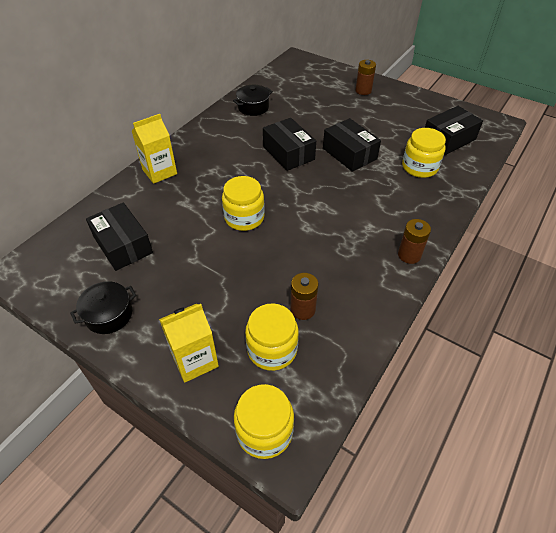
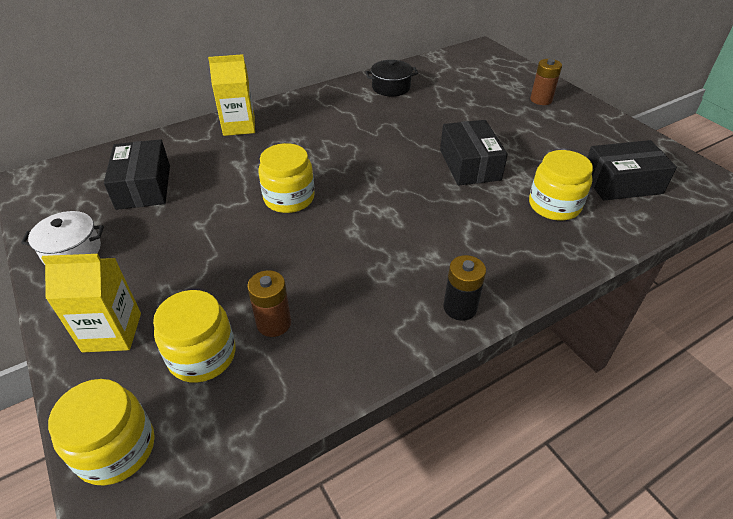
camera: 25 degrees right, 5 degrees down
(109, 315) = (72, 251): black pot -> white pot
(288, 153) = (394, 144): black box -> none
(409, 255) = (460, 307): brown battery -> black battery

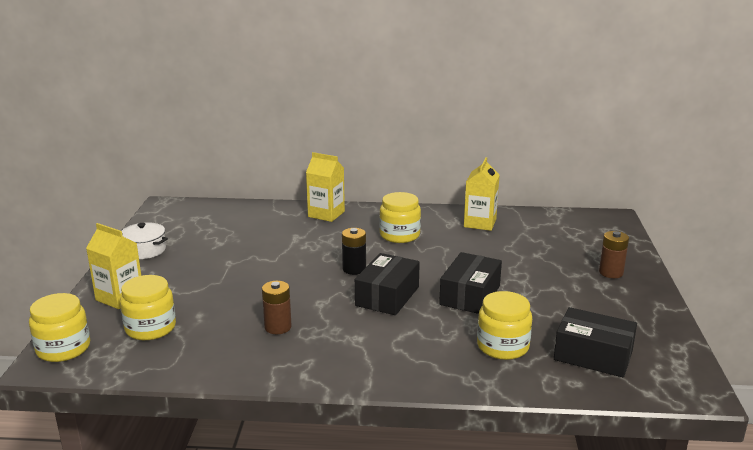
camera: 35 degrees right, 20 degrees down
(143, 187) = (222, 230): black box -> black box (387, 296)
(274, 323) = (207, 330): brown battery -> brown battery (278, 327)
(289, 198) = (303, 268): yellow jar -> yellow jar (399, 235)
(391, 87) = (480, 223): black pot -> yellow carton
(460, 307) = (334, 373): black battery -> black battery (354, 269)

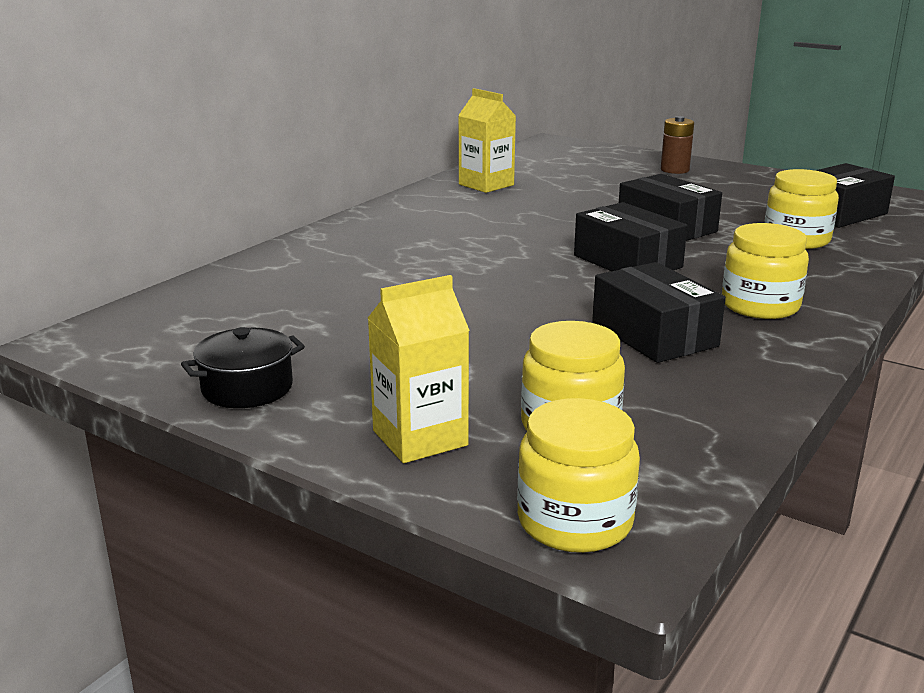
camera: 60 degrees left, 0 degrees up
(145, 250) = (247, 388): white pot -> black pot
(278, 327) = (654, 334): brown battery -> black box
(326, 214) = (328, 244): yellow carton -> none
(354, 269) = (530, 262): black battery -> none
(399, 235) = (462, 222): yellow jar -> yellow jar (760, 306)

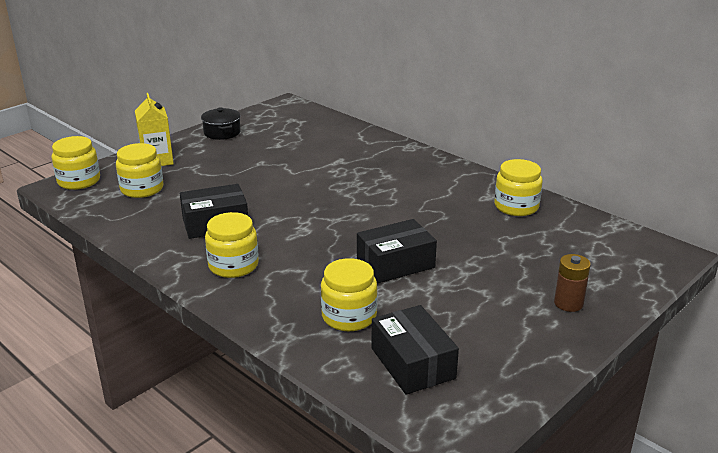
camera: 100 degrees right, 5 degrees up
(486, 185) = (516, 206): yellow carton -> yellow jar
(627, 261) = (328, 235): black box -> none

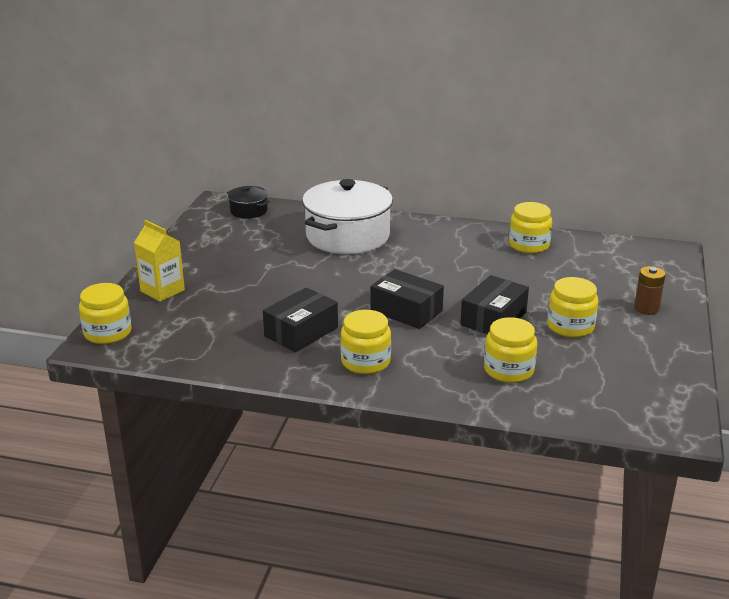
camera: 30 degrees left, 0 degrees up
(142, 189) = (186, 322): yellow jar -> yellow jar (570, 326)
(222, 132) = (191, 246): black pot -> black pot (249, 211)
(355, 155) = (347, 236): none -> white pot
(412, 363) = (594, 387): black box -> black box (406, 311)

